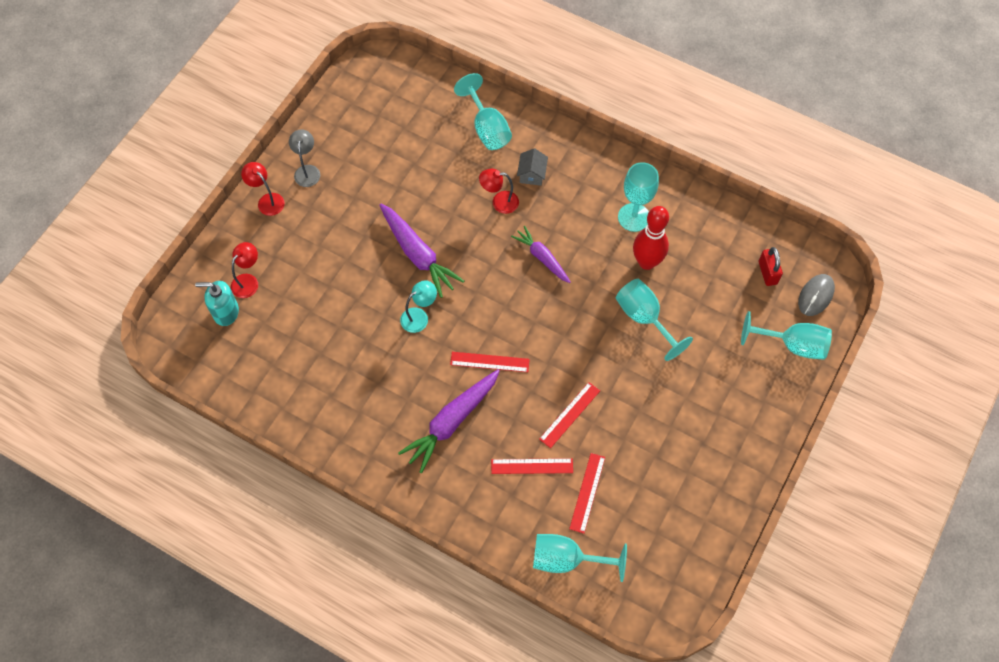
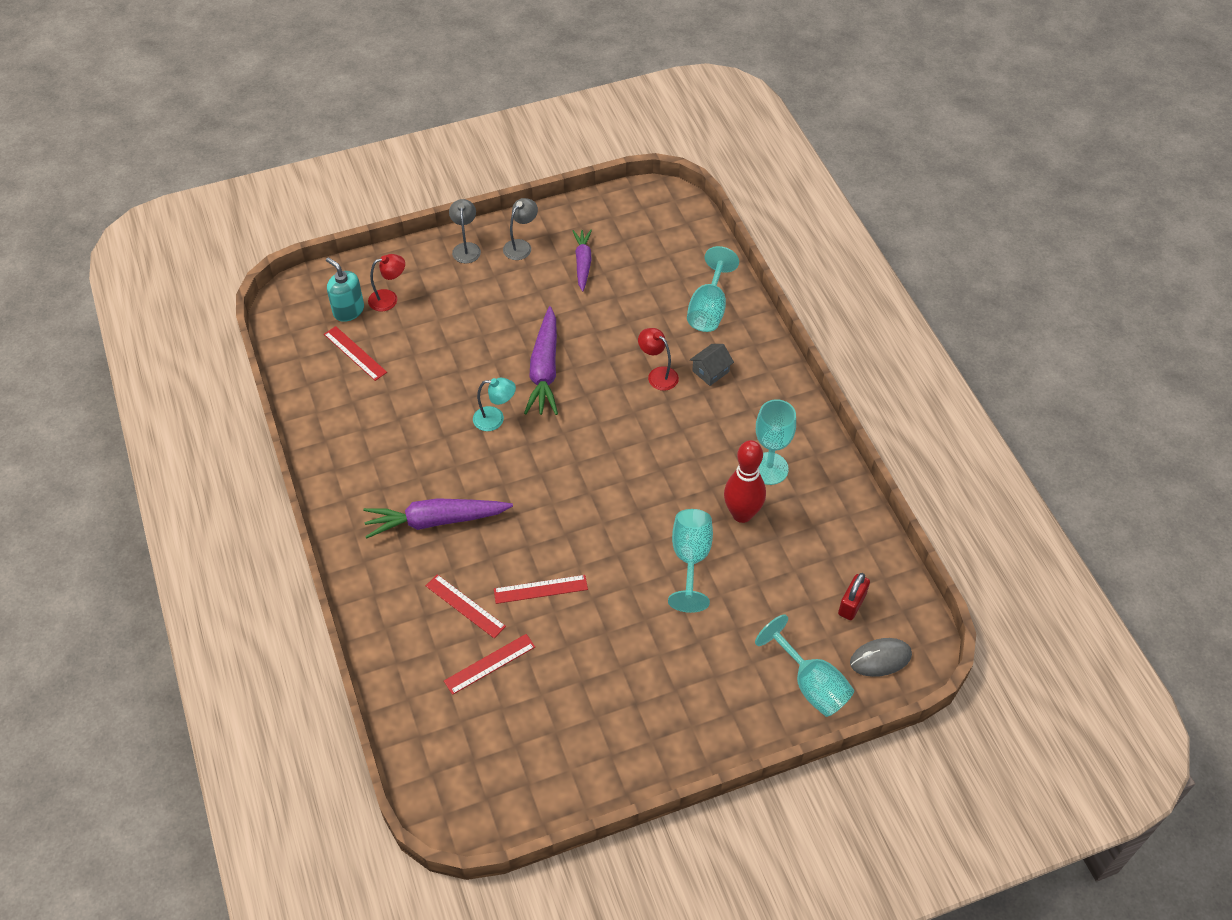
camera: 40 degrees right, 10 degrees down
(267, 200) = (466, 248): red lamp -> grey lamp
(489, 362) = (516, 496): red ruler -> red ruler (355, 353)
(542, 258) = (649, 445): purple carrot -> purple carrot (583, 263)
(567, 559) = (416, 704): turquoise goblet -> none

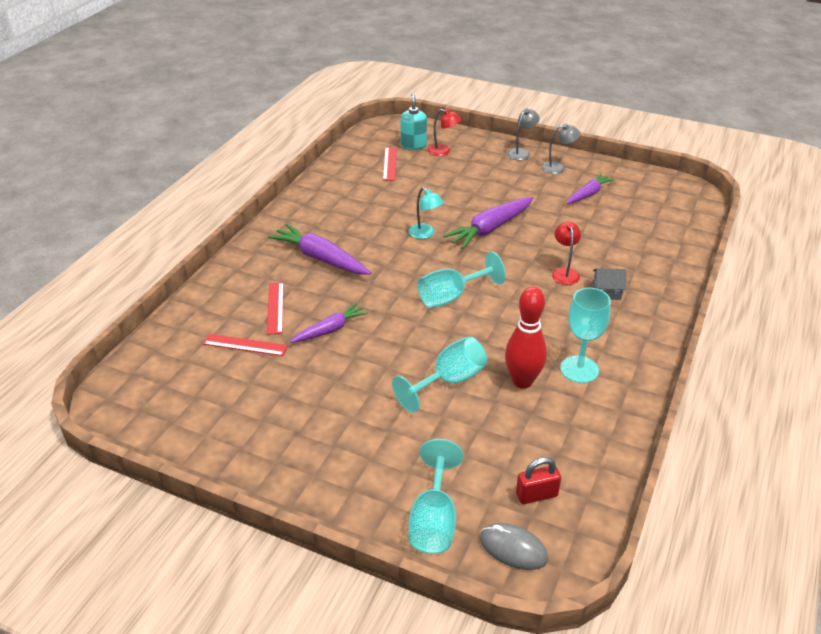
camera: 45 degrees right, 15 degrees down
(540, 589) = (330, 330): red ruler -> purple carrot
(709, 308) = (650, 260): turquoise goblet -> turquoise goblet (452, 297)

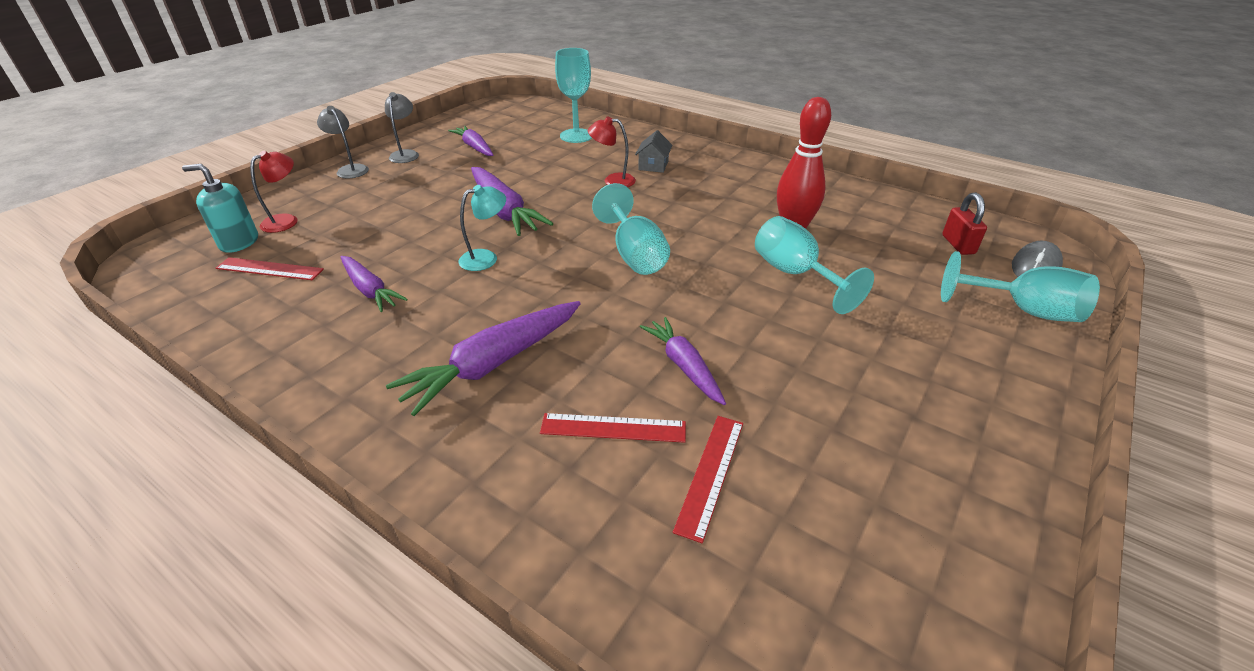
camera: 80 degrees left, 0 degrees up
(378, 201) = (370, 290): none -> purple carrot
(579, 369) = (773, 197): turquoise goblet -> turquoise goblet (576, 136)

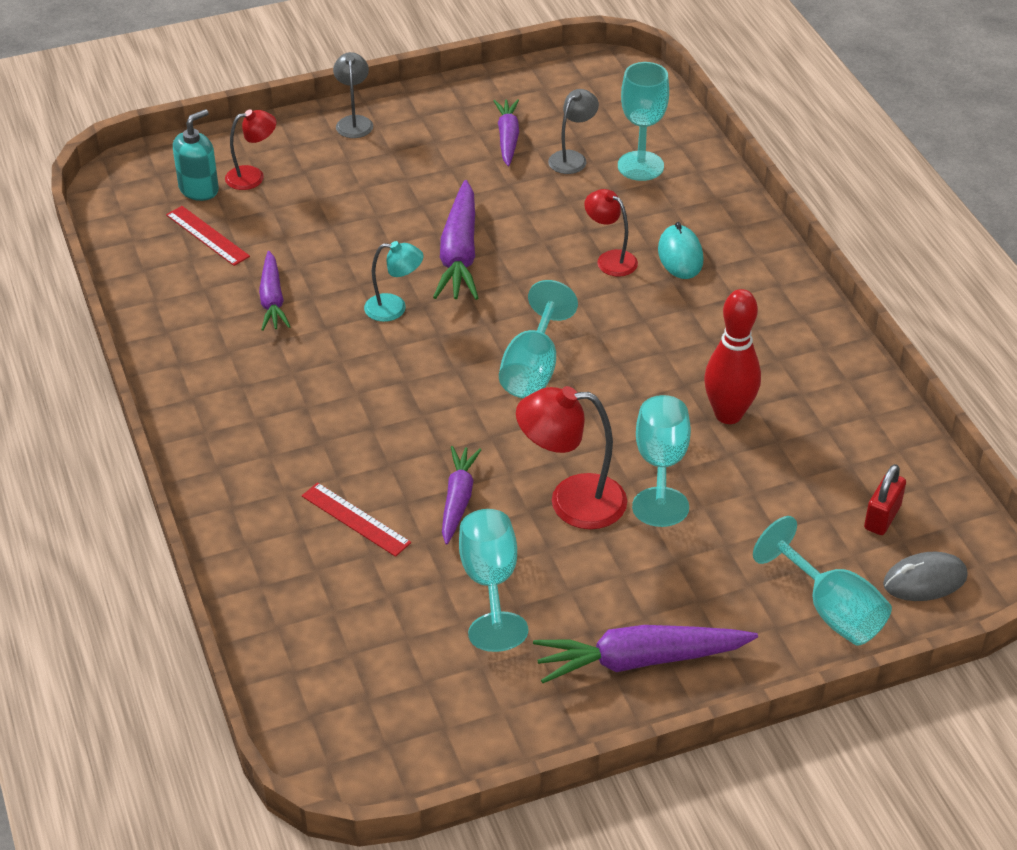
camera: 35 degrees right, 5 degrees up
(239, 242) = (199, 189): turquoise soap dispenser -> turquoise soap dispenser turned 90 degrees clockwise
(406, 154) = (426, 119): grey lamp -> grey lamp (572, 158)
(494, 363) = (315, 422): purple carrot -> purple carrot (640, 660)
(653, 165) = (680, 255): grey house -> turquoise mouse
(710, 474) = (390, 586): red ruler -> none
(769, 325) = (571, 501): none -> red lamp
(790, 420) = (490, 584): none -> turquoise goblet

